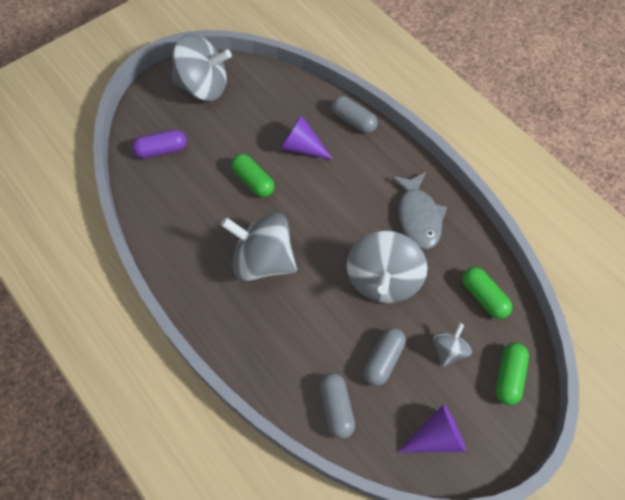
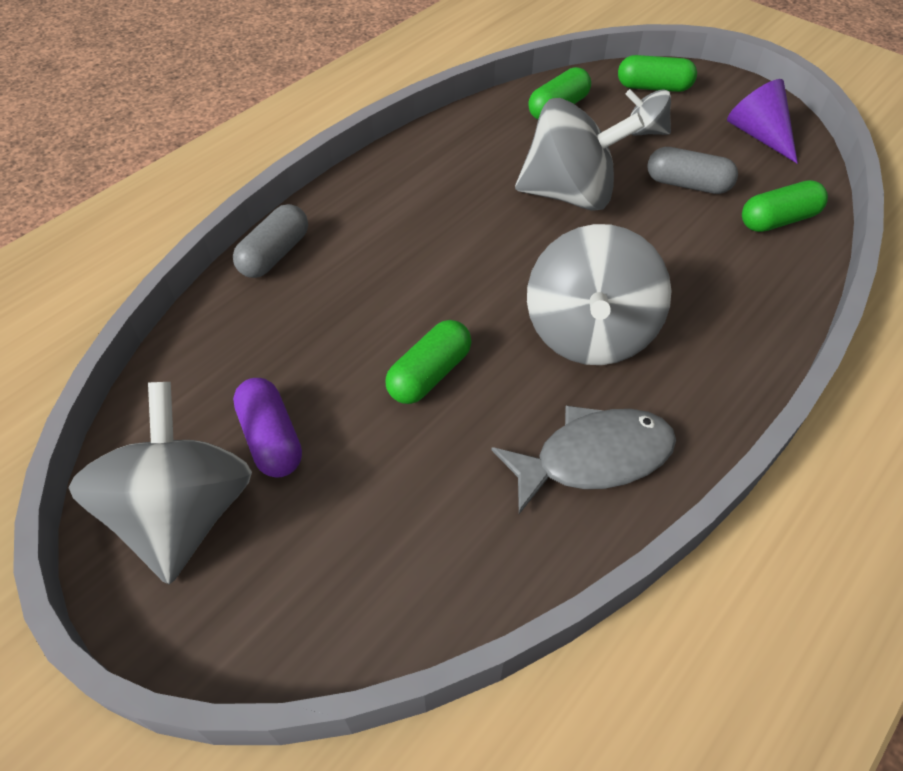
camera: 100 degrees left, 10 degrees down
(161, 150) = (378, 560): purple capsule -> purple capsule (271, 438)
(302, 147) = (341, 315): purple cone -> none
(336, 408) = (778, 220): grey capsule -> green capsule
(418, 216) = (452, 169): grey fish -> grey fish (593, 458)

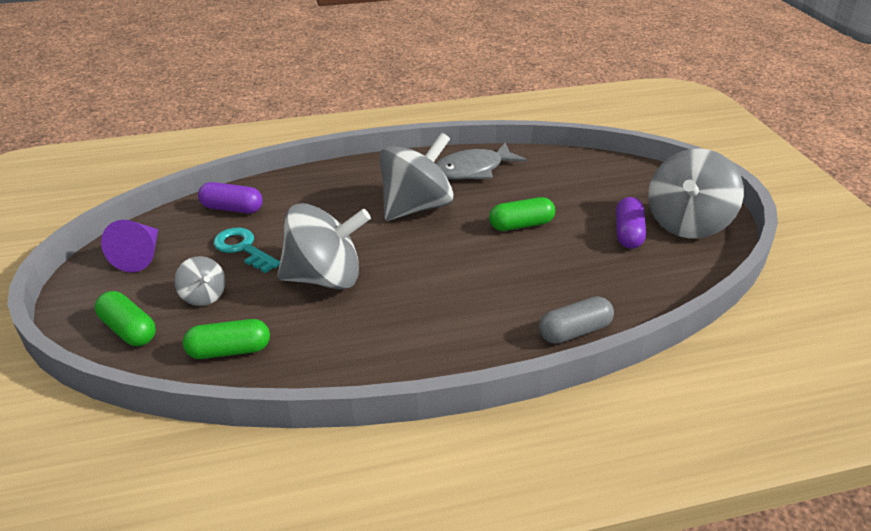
camera: 145 degrees left, 15 degrees down
(569, 194) = (325, 278): grey spinning top -> grey spinning top turned 135 degrees clockwise
(593, 458) = (473, 170): grey fish -> grey fish turned 45 degrees counterclockwise
(687, 184) = (243, 249): grey capsule -> turquoise key
(778, 220) = (232, 208): green capsule -> purple capsule

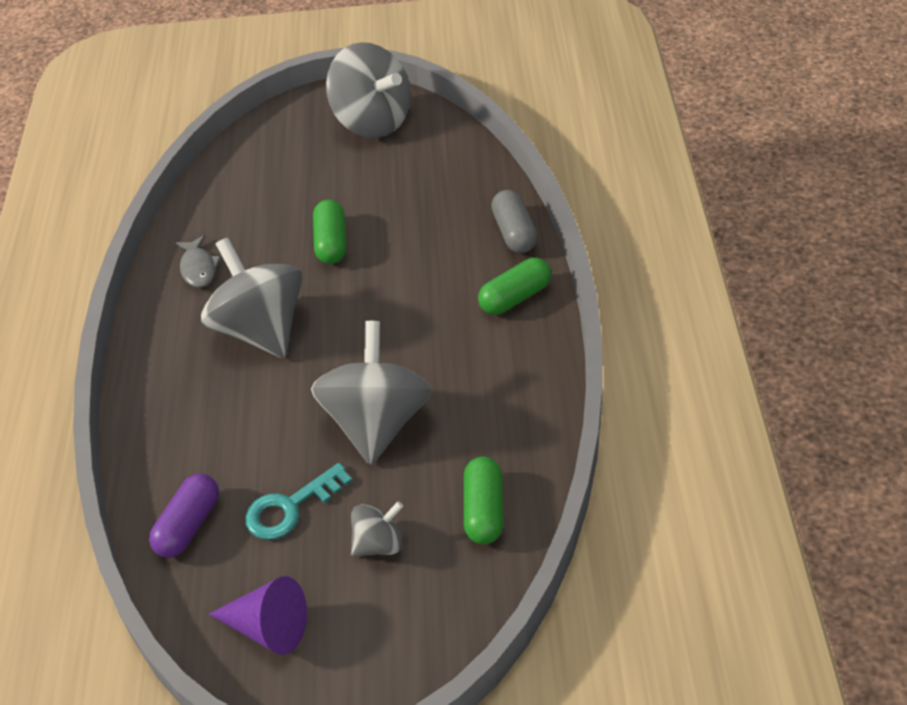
camera: 75 degrees left, 10 degrees up
(129, 330) = (424, 618): green capsule -> green capsule (515, 297)
(473, 170) = (198, 268): grey fish -> grey fish, size x0.60
(628, 233) = (374, 165): purple capsule -> none

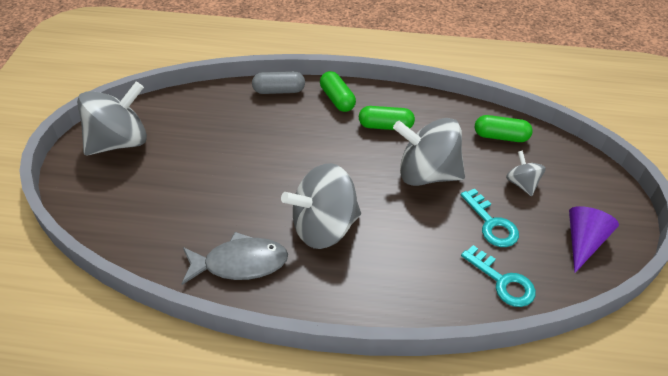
camera: 85 degrees left, 0 degrees up
(188, 525) = (502, 281): purple capsule -> turquoise key
(198, 268) = (240, 263): grey fish -> grey fish, size x1.68
(331, 243) = (247, 179): green capsule -> green capsule (385, 126)

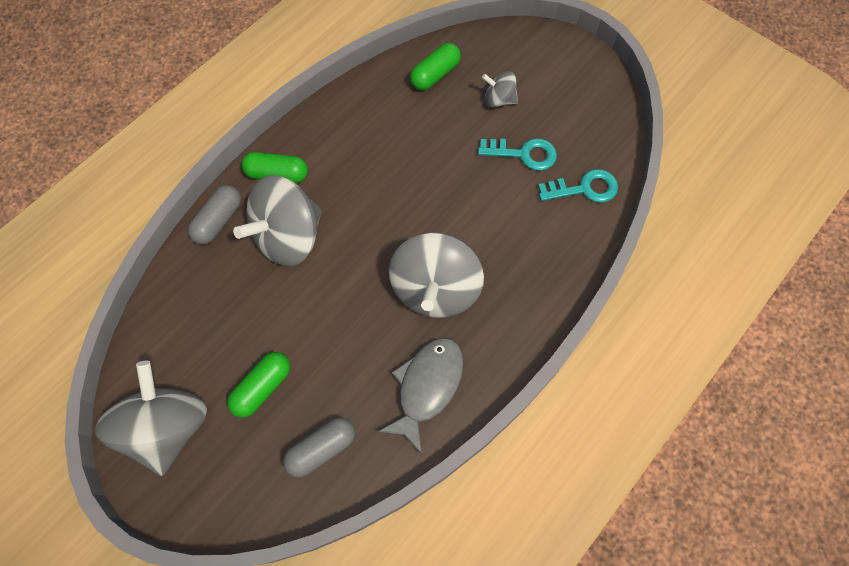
camera: 55 degrees left, 20 degrees up
(151, 226) = (321, 449): none -> grey capsule
(385, 126) = (349, 156): green capsule -> green capsule (262, 387)
(427, 174) = (434, 163): grey spinning top -> grey spinning top (288, 237)
(583, 242) = (585, 104): purple cone -> none

